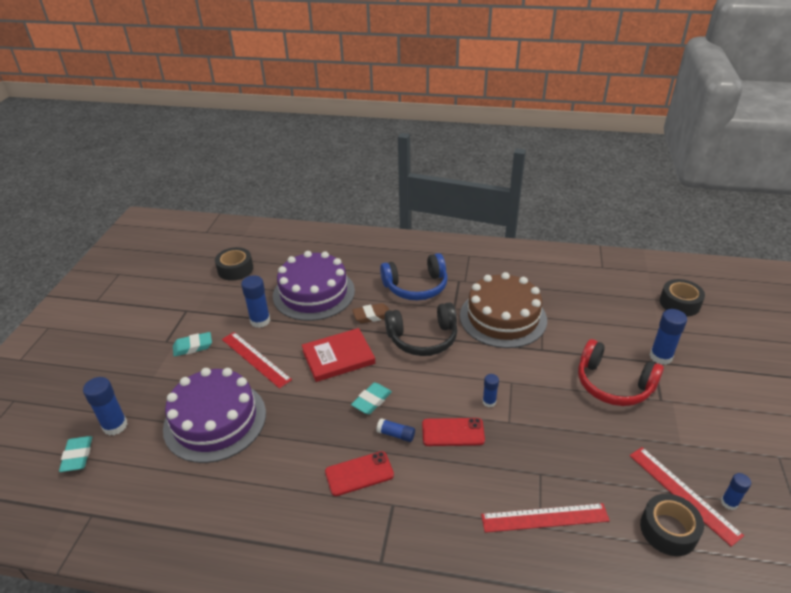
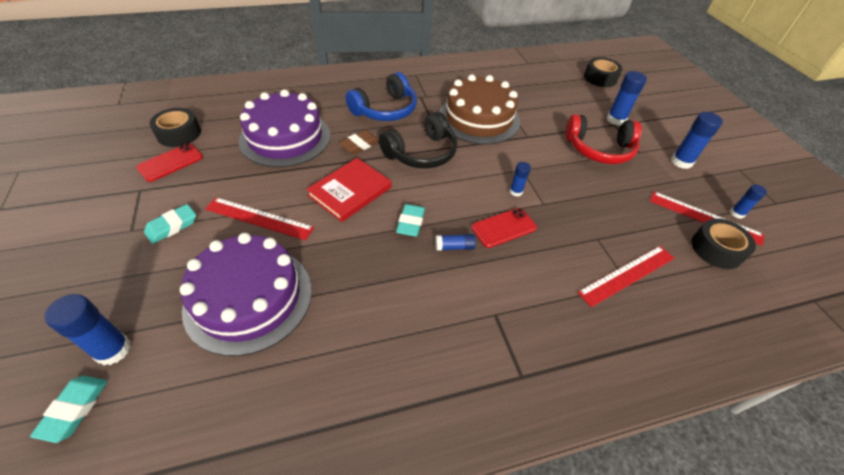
camera: 30 degrees left, 10 degrees up
(77, 456) = (74, 409): turquoise eraser -> turquoise eraser turned 45 degrees clockwise
(260, 321) = (241, 178): blue glue stick -> blue glue stick (681, 162)
(359, 473) = (444, 297): red phone -> red phone (170, 162)

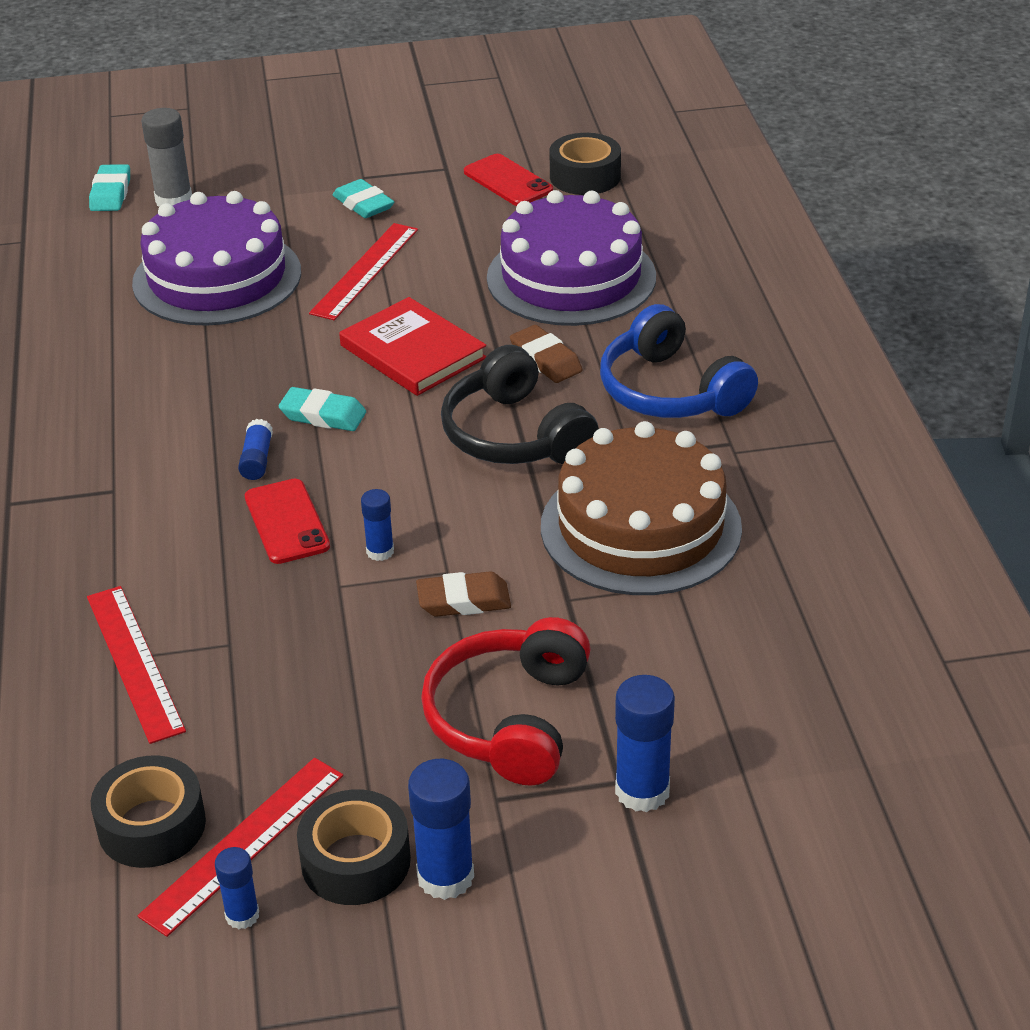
camera: 100 degrees right, 10 degrees down
(74, 409) = (111, 193): turquoise eraser -> turquoise eraser turned 75 degrees clockwise
(113, 350) = (174, 200): blue glue stick -> grey glue stick
(539, 164) = (463, 600): none -> brown eraser
(600, 78) = (878, 818): black tape -> black tape (355, 861)

